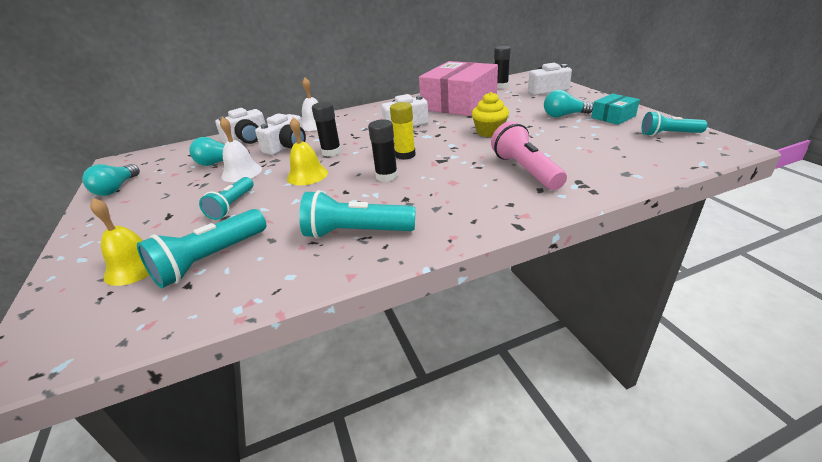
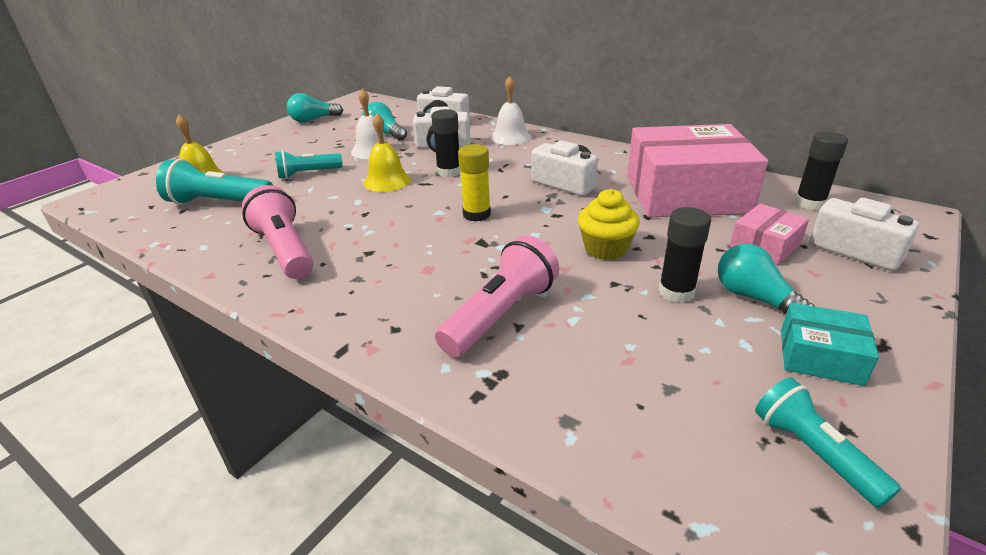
camera: 55 degrees right, 0 degrees up
(356, 232) = (285, 250): turquoise flashlight -> pink flashlight
(386, 176) = (413, 223): black glue stick -> black glue stick (676, 292)
(525, 102) = (765, 245): none -> pink box

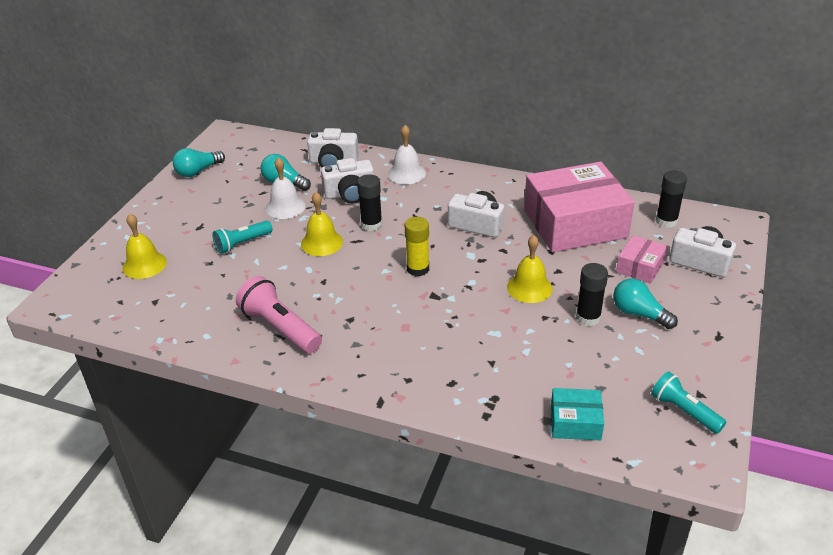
camera: 15 degrees left, 5 degrees up
(218, 203) = (182, 289): turquoise flashlight -> none
(501, 314) = (476, 355): pink flashlight -> none
(605, 249) = (529, 288): yellow cupcake -> yellow bell
(820, 356) = (683, 350): turquoise box -> turquoise box (575, 422)

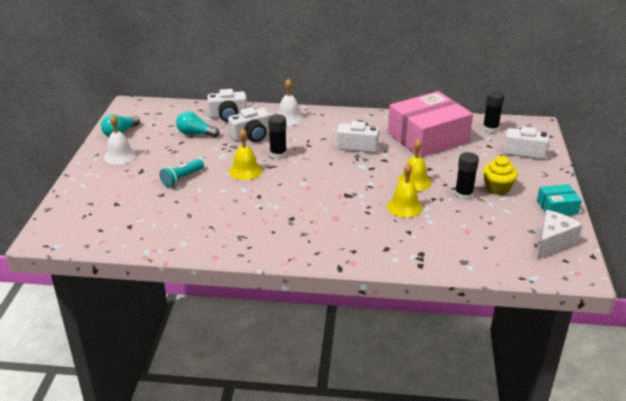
camera: 15 degrees left, 5 degrees down
(144, 265) = (108, 202): yellow bell -> yellow bell (404, 207)
(280, 328) = (240, 231): pink flashlight -> none
(285, 207) = (204, 150): white bell -> white bell (120, 156)
(418, 269) = (327, 179): yellow glue stick -> none
(575, 422) = (484, 260): turquoise box -> turquoise box (557, 207)
(639, 314) = (497, 188): turquoise light bulb -> yellow cupcake
(640, 267) = (485, 159): pink box -> none
(683, 411) = (553, 243): turquoise flashlight -> white cheese

